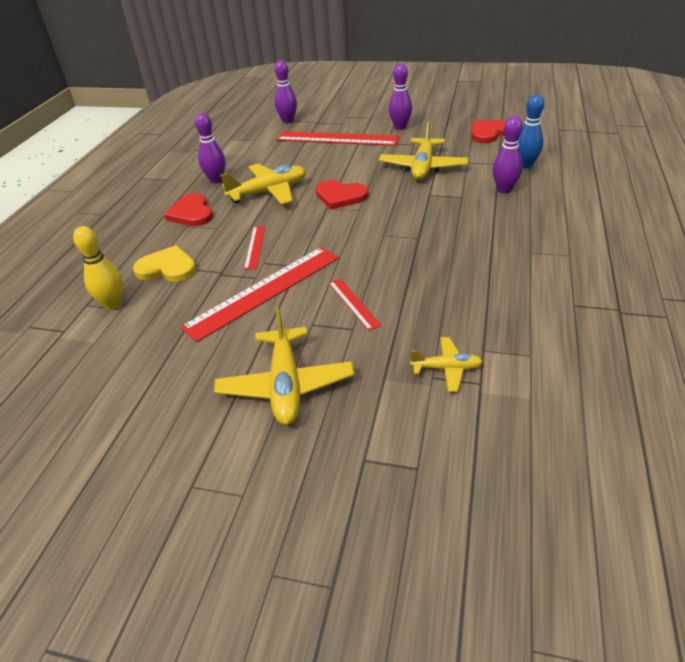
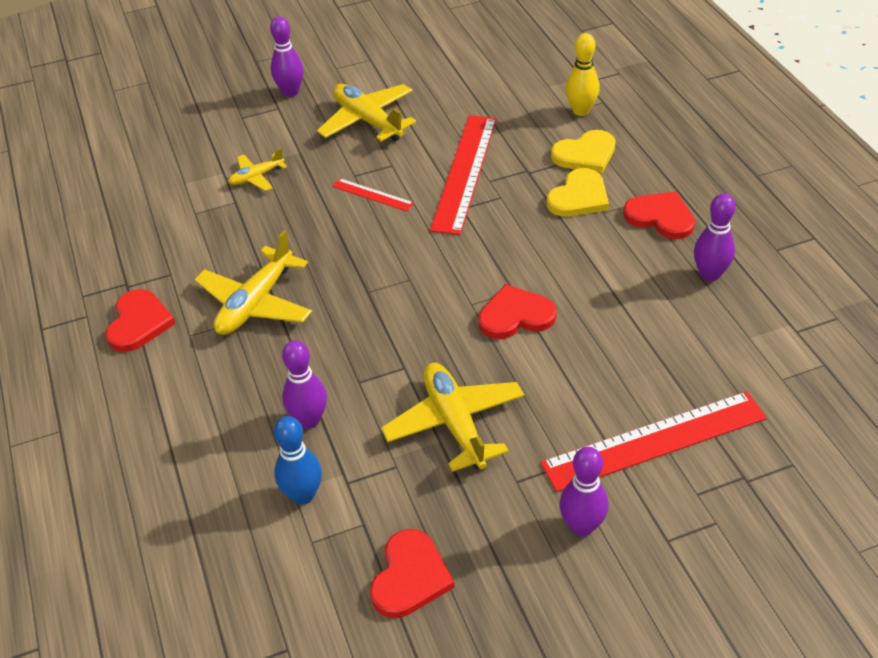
camera: 145 degrees right, 5 degrees up
(216, 242) = (579, 197): none -> yellow heart
(255, 247) = (531, 208): red ruler -> none
(269, 192) = (613, 284): yellow plane -> yellow plane (256, 303)
(288, 121) = (801, 458): purple bowling pin -> purple bowling pin (290, 92)
(612, 276) = (139, 323): none -> red heart

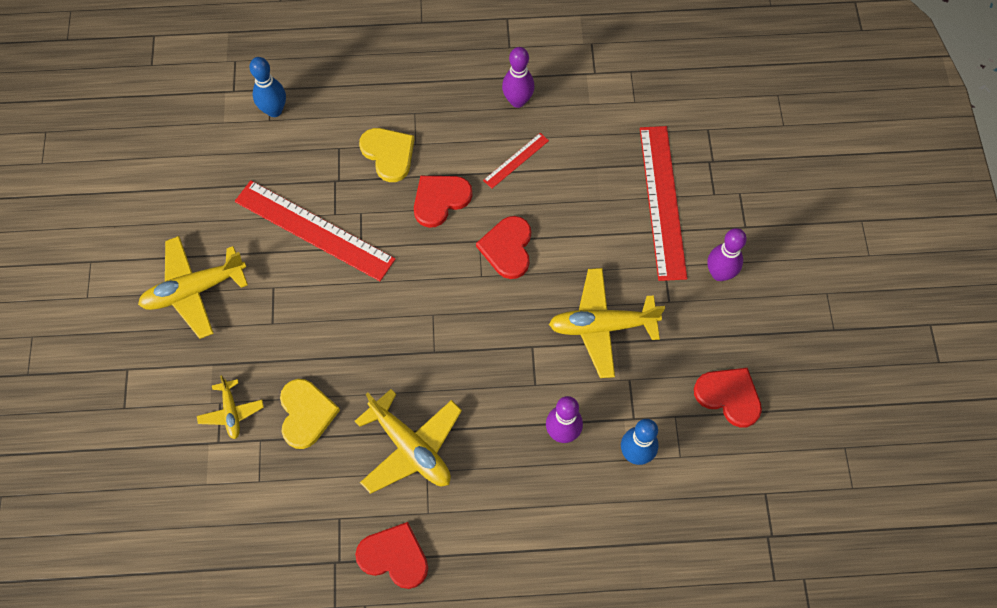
camera: 75 degrees left, 20 degrees up
(290, 92) = (106, 351): purple bowling pin -> none
(373, 194) = (308, 314): red ruler -> red ruler (516, 160)
(581, 111) = (274, 110): yellow bowling pin -> blue bowling pin
(585, 154) = (336, 129): yellow heart -> yellow heart (306, 414)
(660, 217) = (440, 106): red heart -> red heart (440, 200)

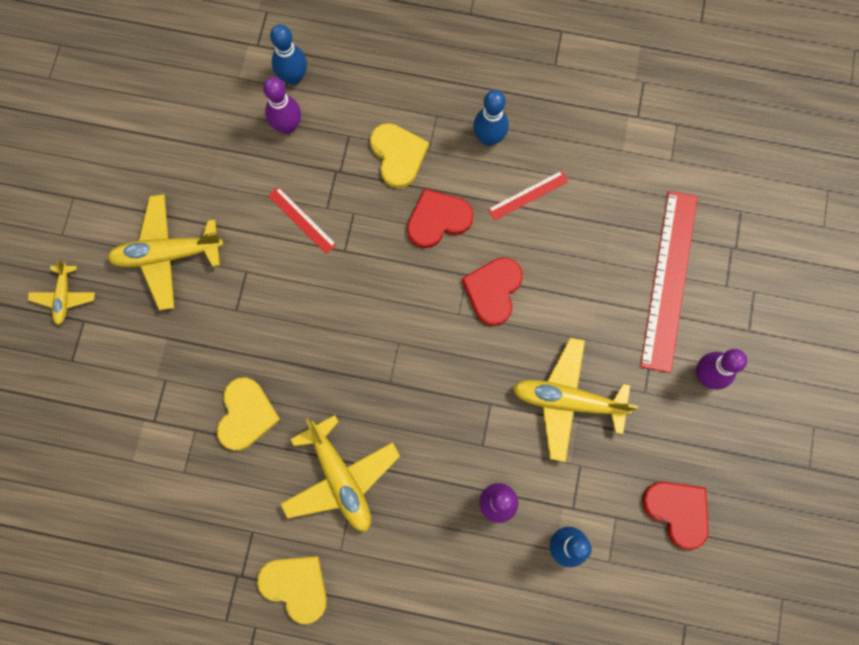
camera: 15 degrees right, 10 degrees up
(231, 412) = (174, 393): yellow plane -> yellow plane (64, 296)
(314, 230) = (302, 220): red ruler -> red ruler, size x0.47
(394, 556) = (296, 586): red heart -> yellow heart
(467, 120) = (489, 138): none -> blue bowling pin
(517, 101) = (547, 128): purple bowling pin -> purple bowling pin (287, 126)

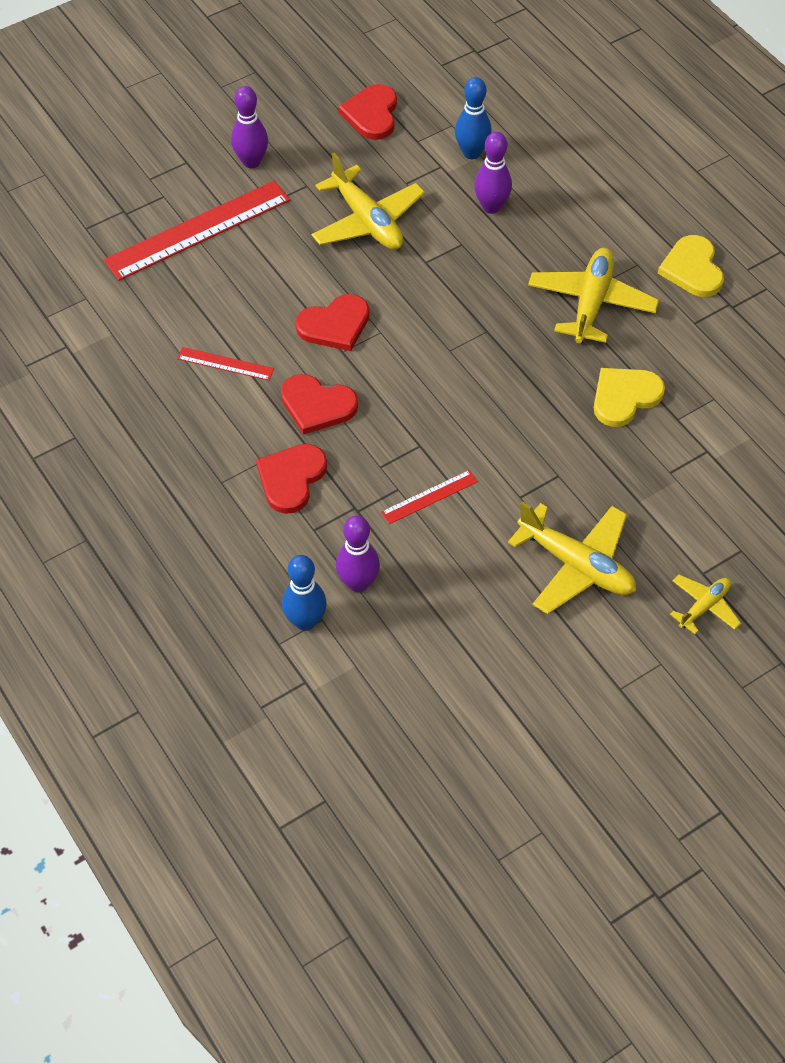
camera: 135 degrees left, 20 degrees down
(302, 220) = (429, 496): red ruler -> red ruler turned 60 degrees clockwise
(398, 155) = (291, 478): yellow heart -> red heart
(489, 138) = (201, 429): blue bowling pin -> none

